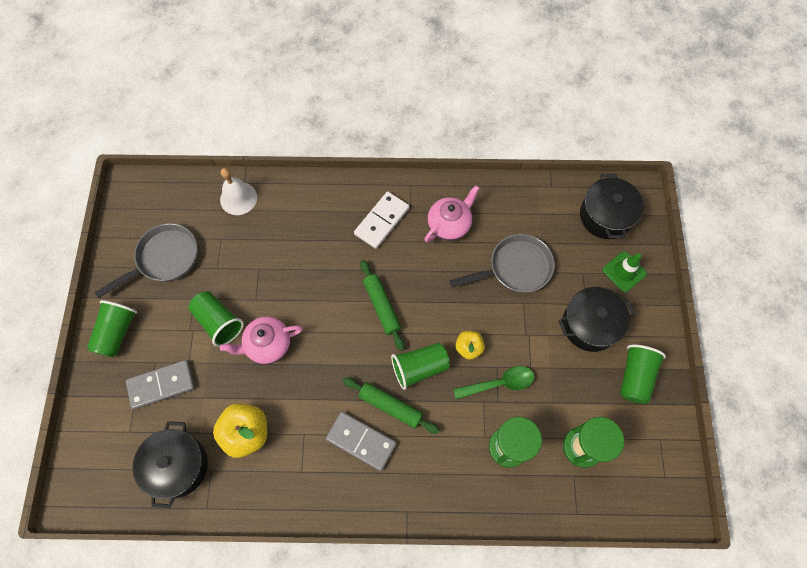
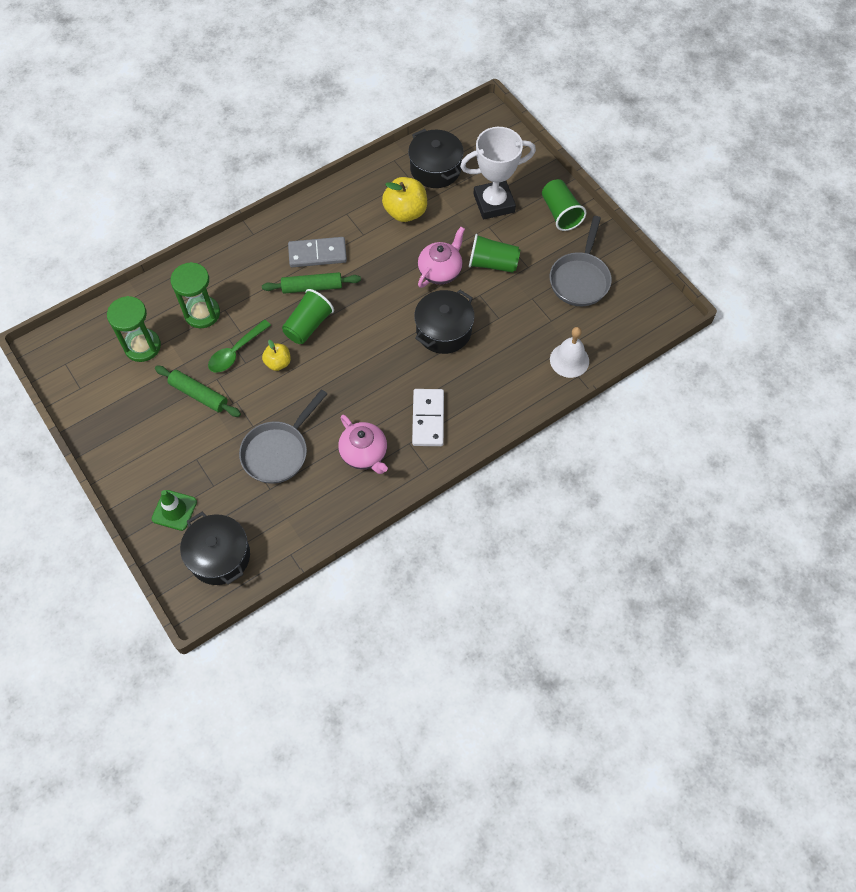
camera: 145 degrees right, 5 degrees down
(161, 385) = (494, 203): grey domino -> white trophy
(382, 306) = (372, 350): green rolling pin -> green rolling pin (198, 395)
(449, 224) = (364, 454): pink teapot -> pink teapot turned 45 degrees counterclockwise
(590, 324) = (183, 443): black pot -> black pot (443, 331)
(635, 377) = (122, 423): green cup -> none

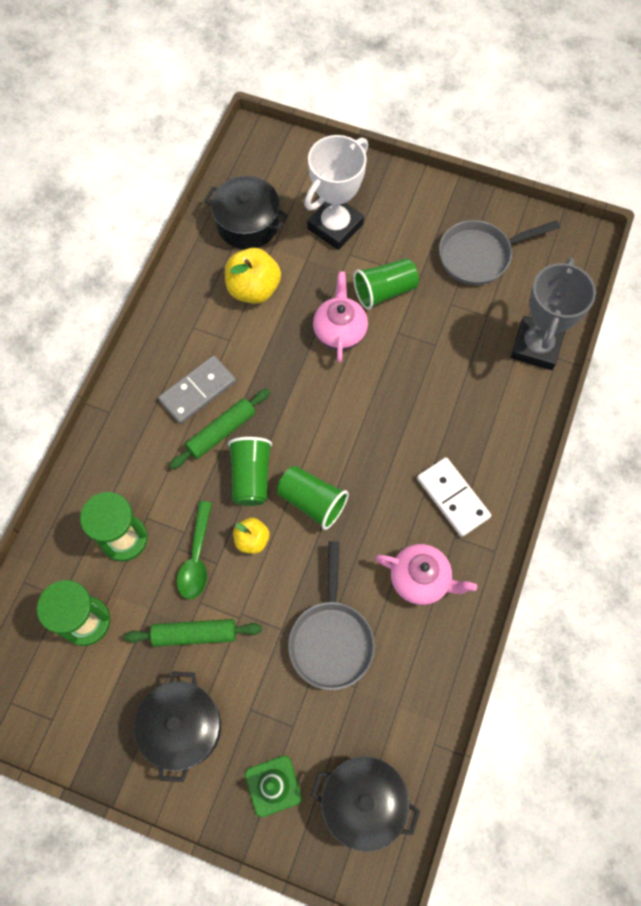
camera: 35 degrees left, 5 degrees up
(443, 331) = (393, 393): black pot -> black pot (182, 727)
(560, 213) = (407, 198): green cup -> green cup (312, 501)
(569, 360) = (536, 346): white bell -> grey trophy
(580, 279) = (480, 255): grey pan -> grey pan turned 90 degrees clockwise

